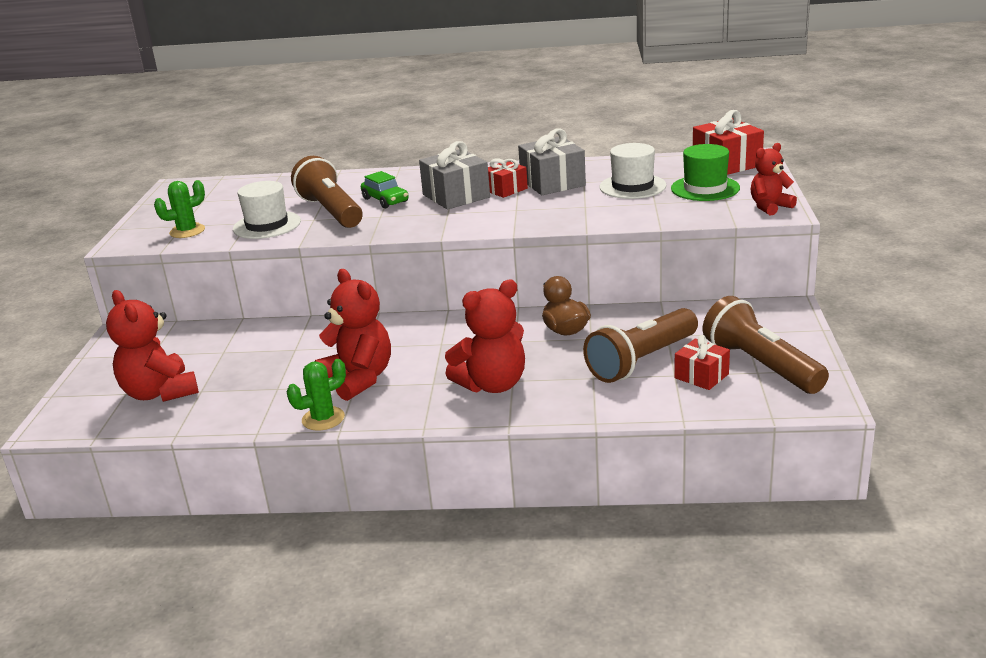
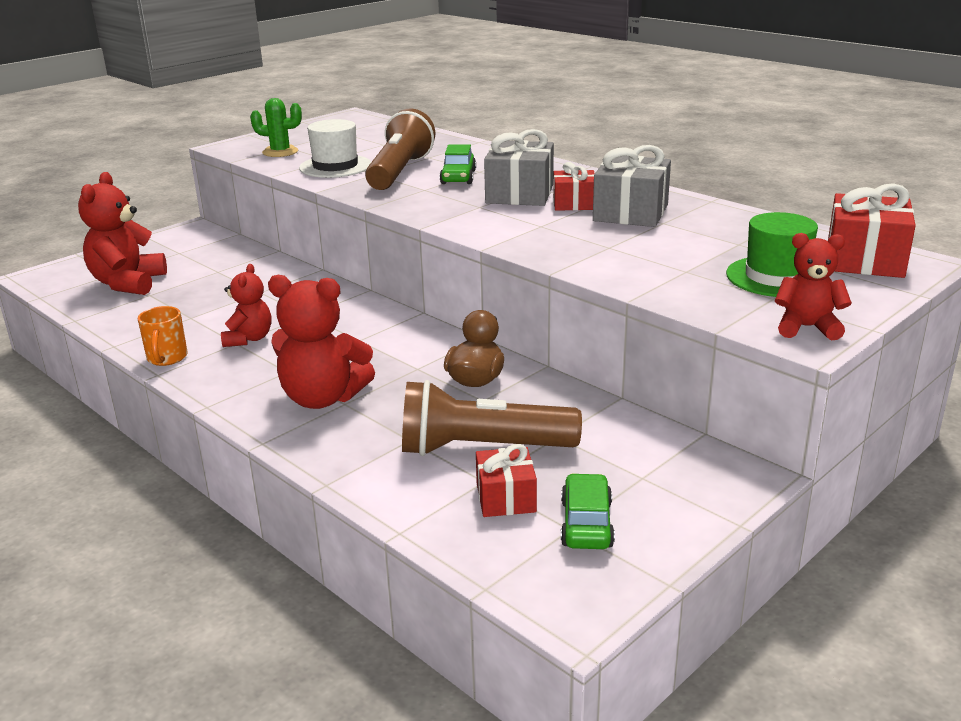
camera: 40 degrees right, 0 degrees up
(323, 419) = (167, 358): green cactus -> orange mug
(359, 379) = (248, 339): red teddy bear -> red teddy bear, size x0.61
(632, 186) = (701, 245): white hat -> none
(760, 366) = (586, 523): brown flashlight -> green car

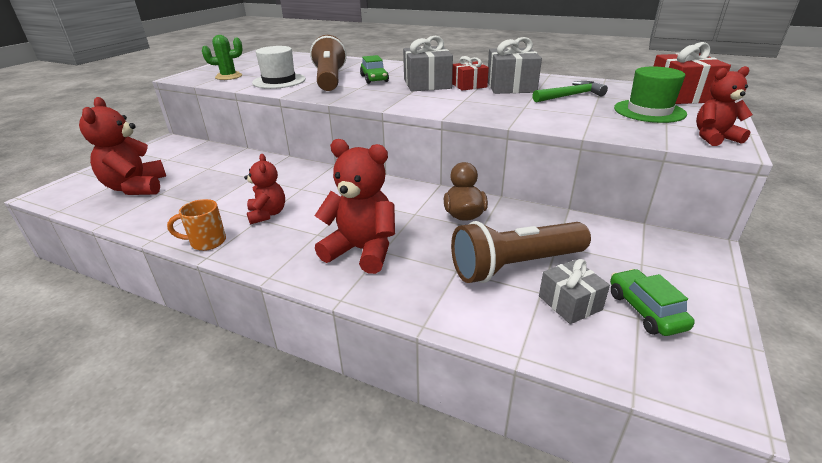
camera: 20 degrees left, 5 degrees up
(167, 358) = (207, 242): orange mug -> orange mug turned 105 degrees clockwise
(322, 398) = (362, 250): red teddy bear -> red teddy bear turned 150 degrees counterclockwise
(506, 498) = (570, 303): red gift -> grey gift
(696, 238) = (570, 96): none -> green hammer

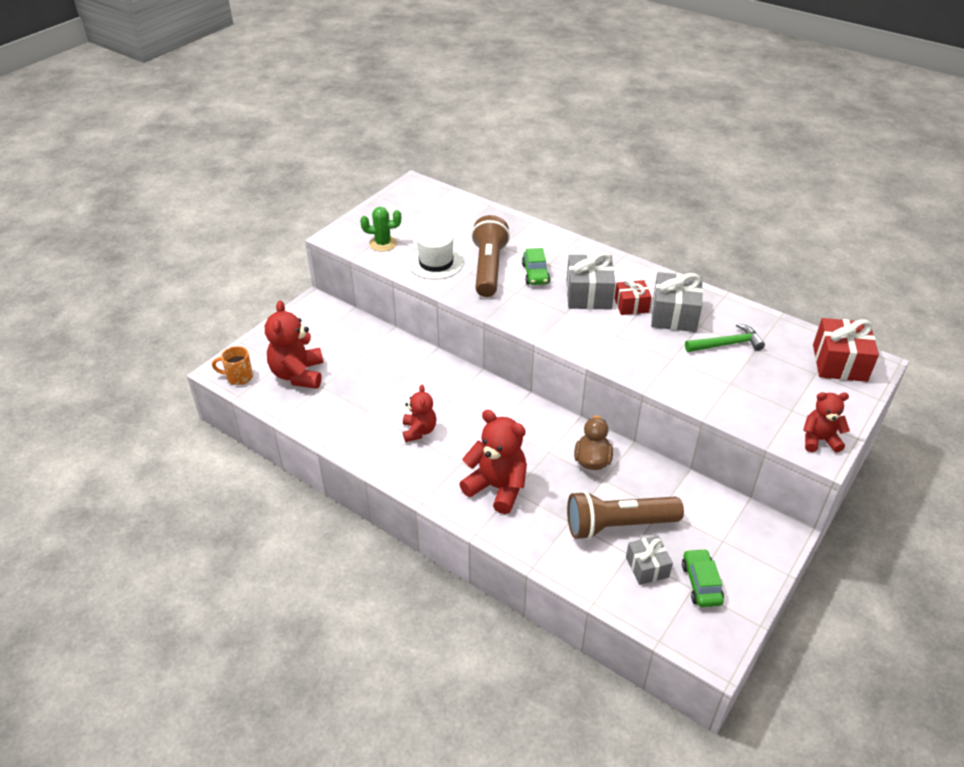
camera: 10 degrees right, 10 degrees up
(207, 242) = (370, 456): orange mug -> orange mug (238, 377)
(649, 111) = (789, 386): green hat -> none

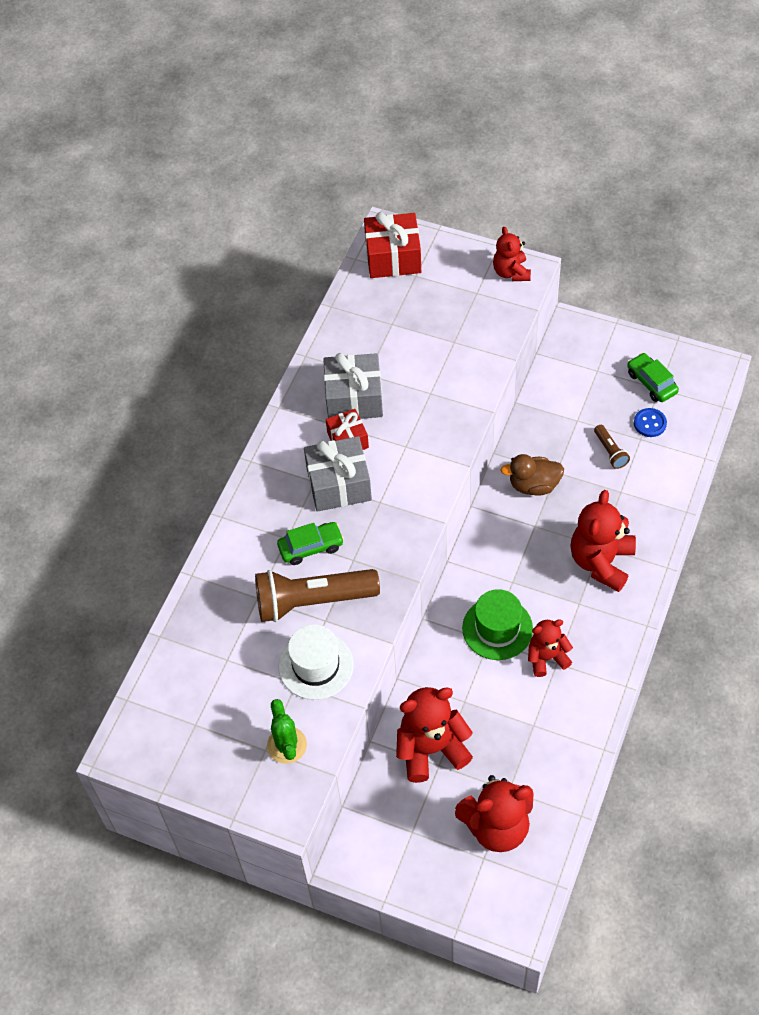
camera: 100 degrees left, 15 degrees up
(238, 377) = (524, 899): orange mug -> none
(374, 353) = (431, 749): none -> red teddy bear
(457, 408) = (497, 628): none -> green hat
(618, 525) = (610, 451): brown flashlight -> brown flashlight, size x0.45
(647, 567) = (650, 423): grey gift -> blue button
(701, 583) = (651, 382): green car -> green car turned 75 degrees clockwise
(727, 344) = (391, 348): green hammer -> none

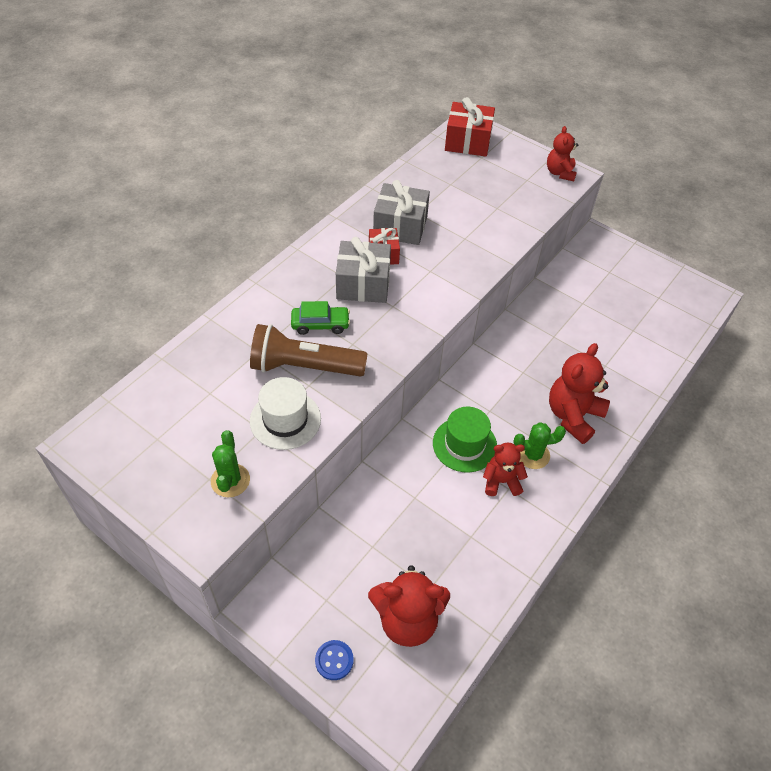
camera: 10 degrees right, 5 degrees down
(431, 749) = (370, 530): red teddy bear -> none
(534, 485) = (531, 341): brown duck -> none
(571, 619) = (533, 455): none -> green cactus
(610, 451) = (604, 333): brown flashlight -> none
(650, 423) = (644, 321): blue button -> blue button (334, 660)
(651, 382) = (653, 291): green car -> none

